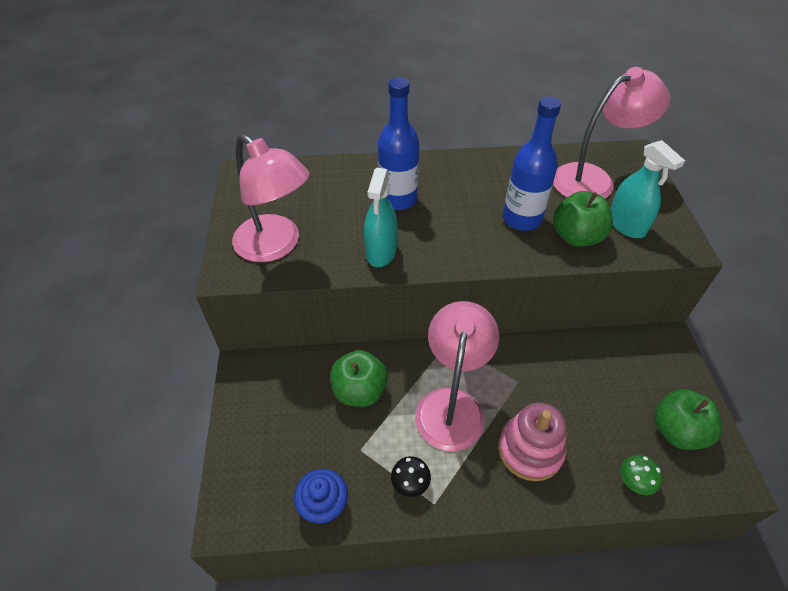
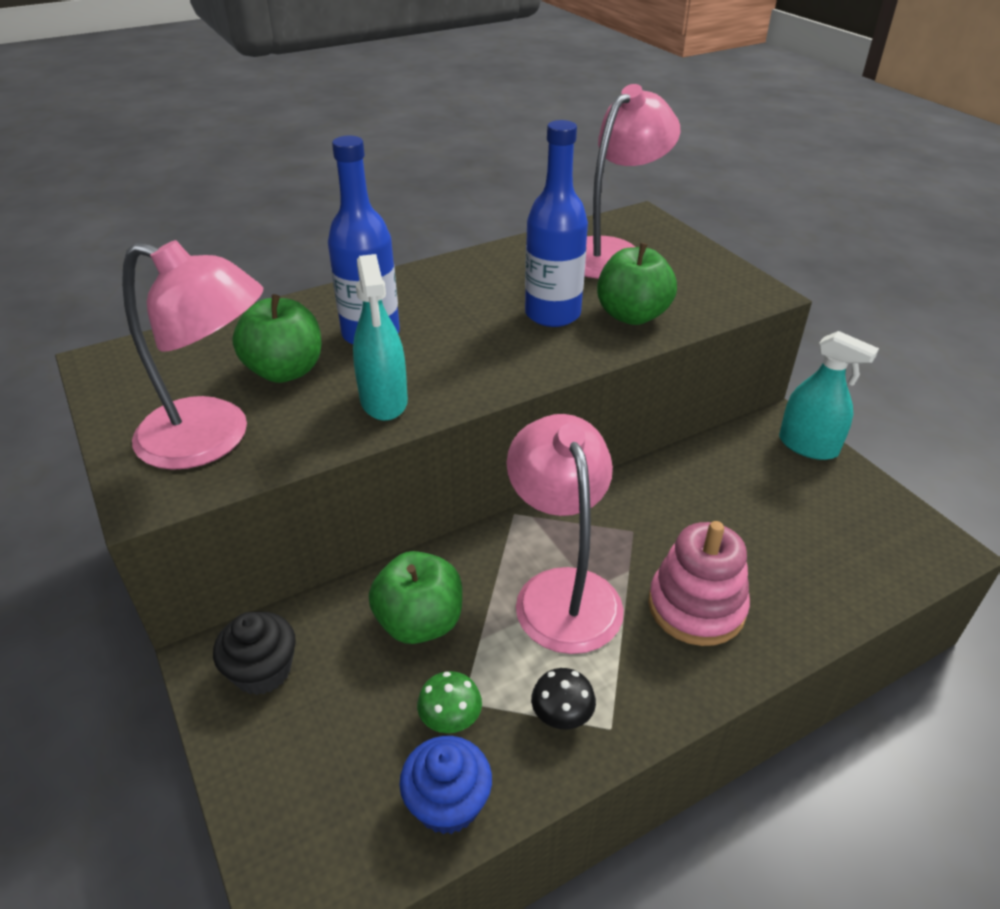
camera: 25 degrees left, 10 degrees down
(265, 385) = (262, 671): none -> black cupcake
(626, 225) = (681, 289): turquoise spray bottle -> turquoise spray bottle (808, 446)
(634, 481) = (840, 593): green mushroom -> green mushroom (450, 719)
(677, 431) = (851, 518): green apple -> green apple (285, 371)

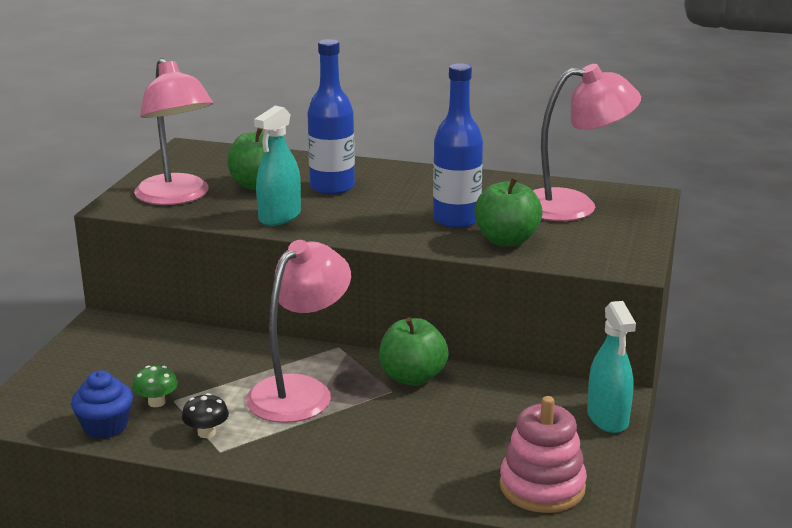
camera: 45 degrees right, 15 degrees down
(262, 671) = (112, 338): black cupcake -> none
(420, 622) = (207, 361): green apple -> green apple (412, 377)
(696, 607) = (360, 439): pink stacking toy -> pink stacking toy (542, 487)

